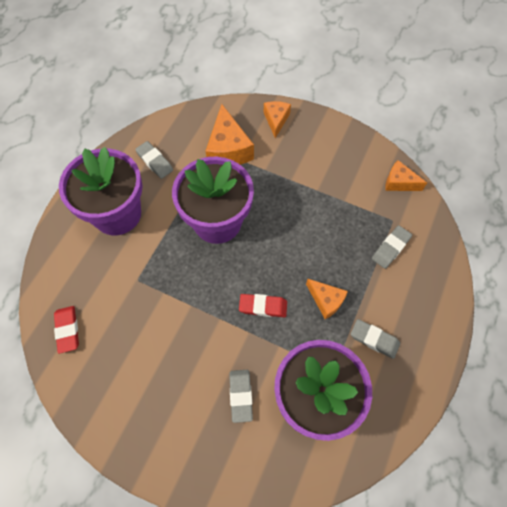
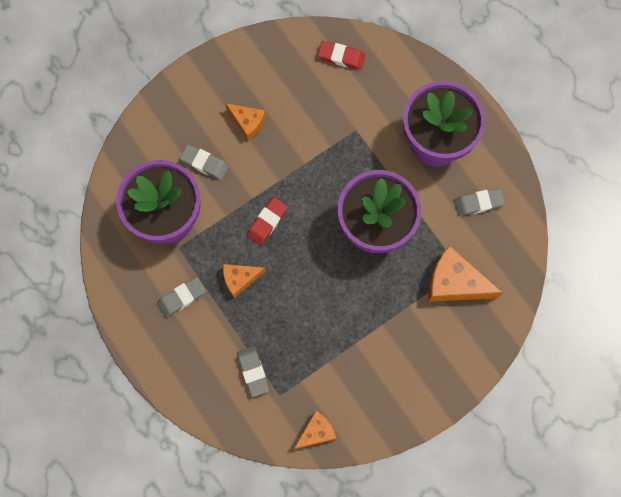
camera: 120 degrees right, 10 degrees up
(276, 120) = (465, 354): orange cheese -> orange cheese (247, 123)

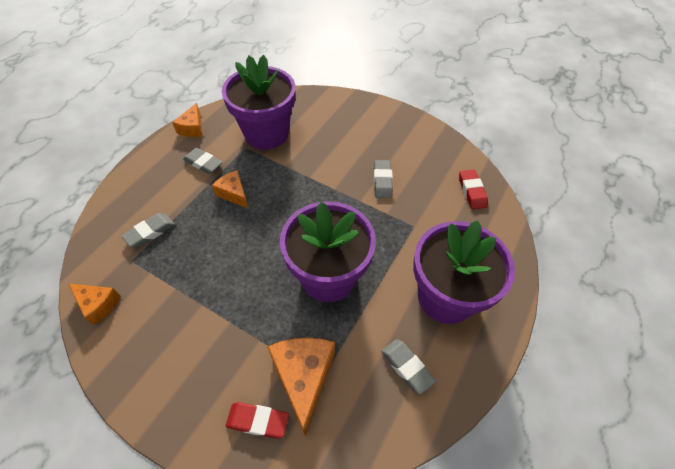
camera: 65 degrees right, 20 degrees down
(204, 163) = (322, 139): grey eraser -> grey eraser (382, 181)
(247, 123) = (371, 152): orange cheese -> orange cheese (192, 128)
(267, 222) = (293, 194): red eraser -> red eraser (258, 421)

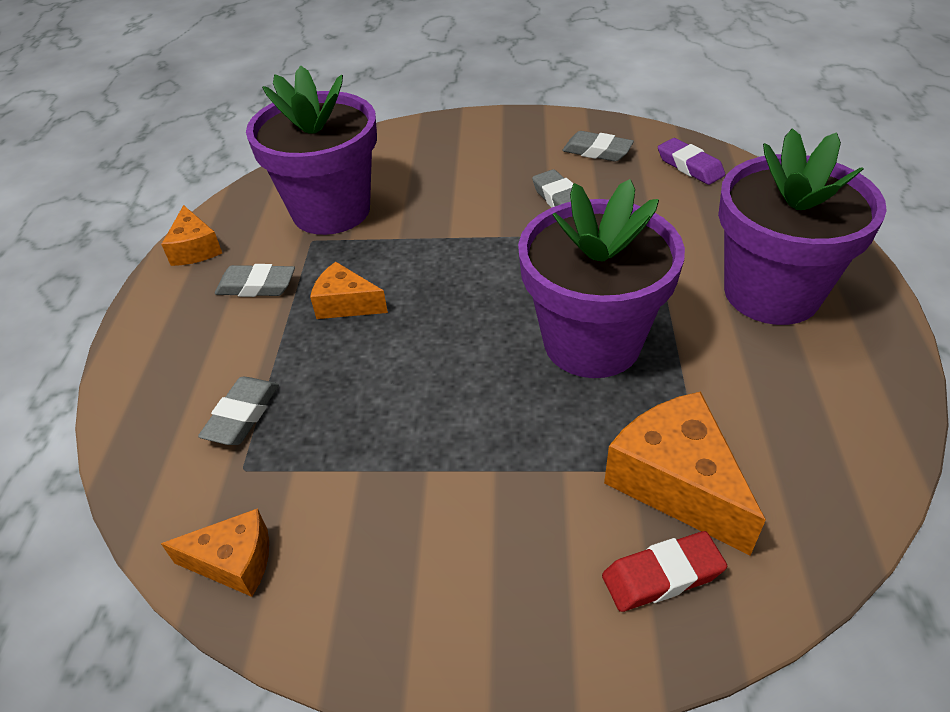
camera: 25 degrees left, 10 degrees down
(406, 367) = (801, 396): grey eraser -> grey eraser (597, 151)
(472, 191) = (690, 166): red eraser -> purple eraser

